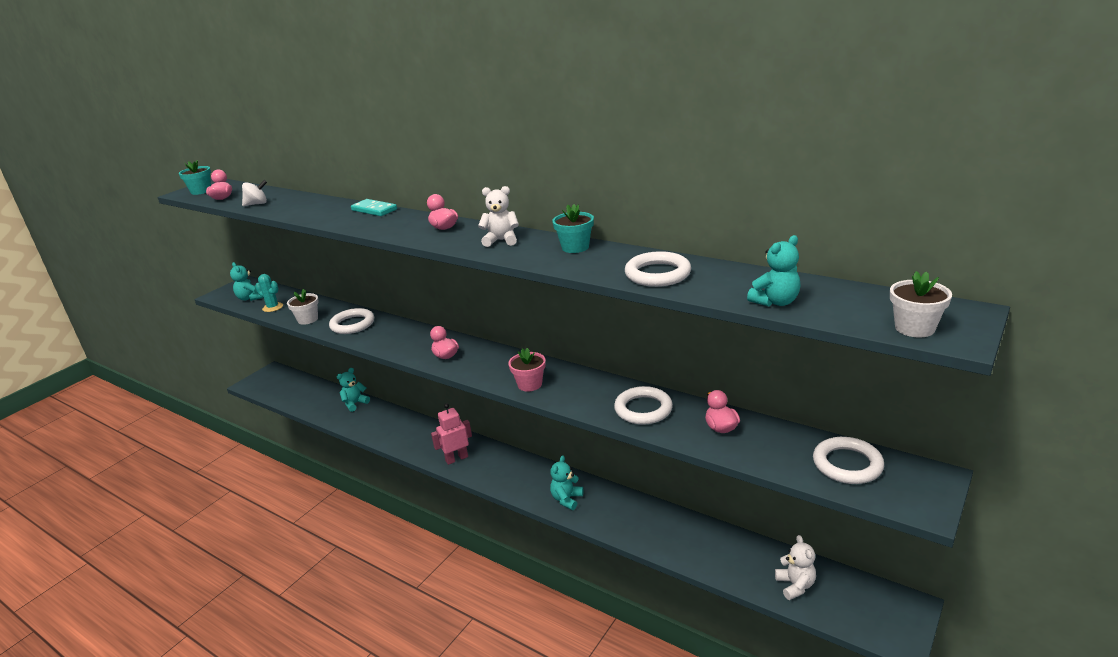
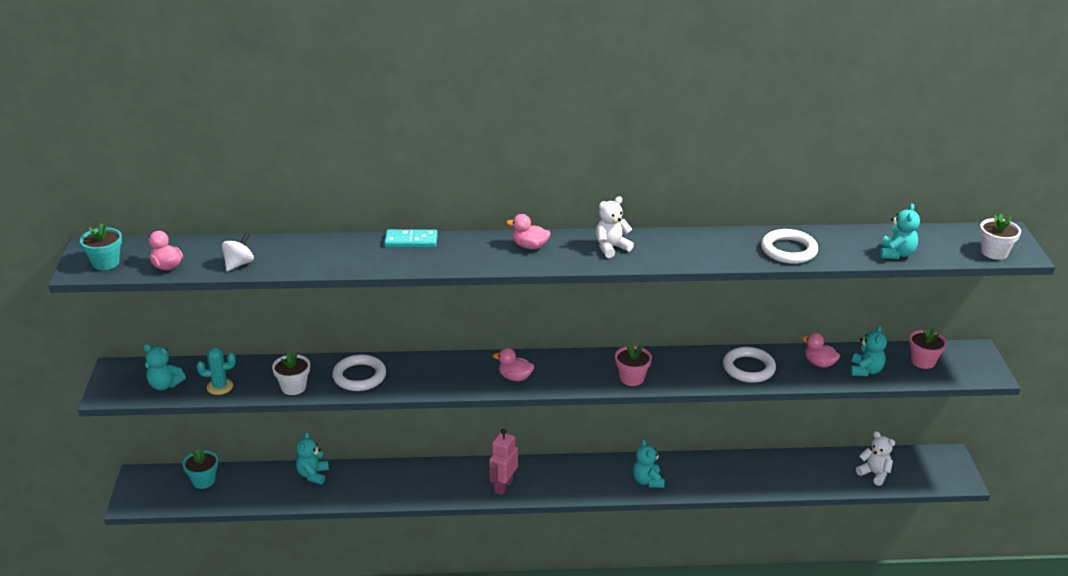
camera: 40 degrees left, 5 degrees up
(575, 247) = (687, 240): turquoise flower pot -> turquoise flower pot (203, 481)
(764, 451) = (865, 370): none -> turquoise teddy bear
(847, 464) = (923, 361): white ring -> pink flower pot

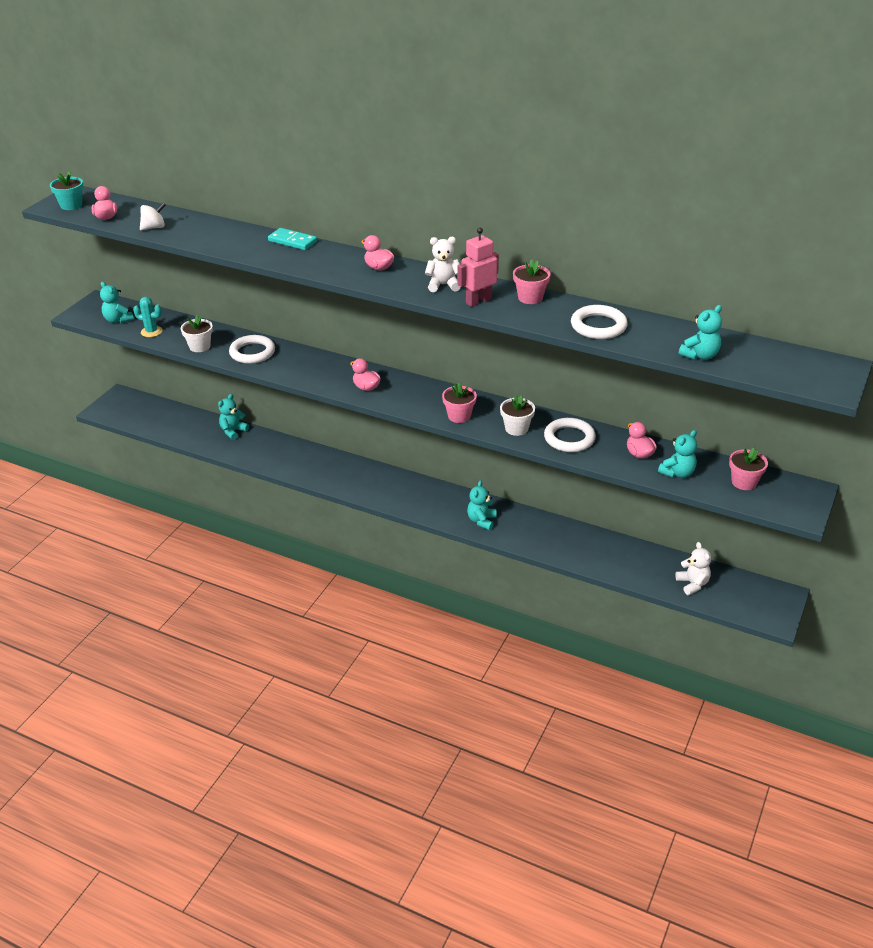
camera: 30 degrees right, 5 degrees up
(203, 481) = (158, 411): turquoise flower pot -> none
(503, 486) = (363, 486): pink robot -> pink robot (478, 301)
(702, 239) = (530, 298): none -> pink flower pot
(994, 252) = (805, 380): white flower pot -> white flower pot (516, 428)

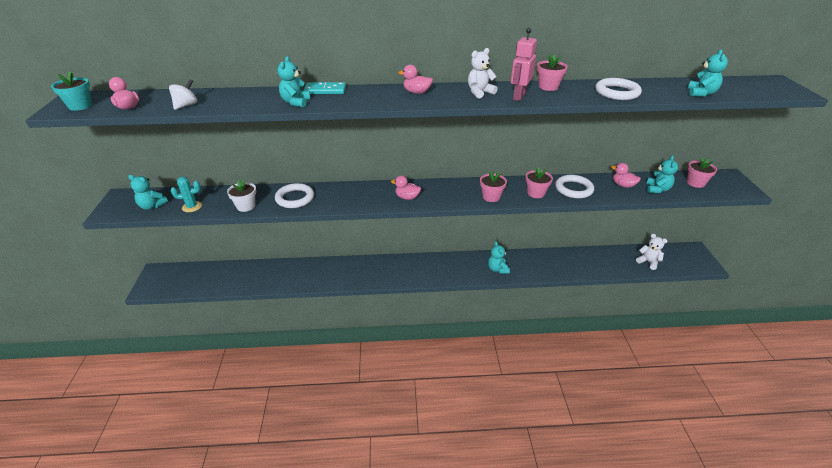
camera: 30 degrees left, 0 degrees up
(233, 431) = (273, 268): turquoise teddy bear -> turquoise teddy bear (296, 102)
(516, 428) = (536, 193): white flower pot -> pink flower pot

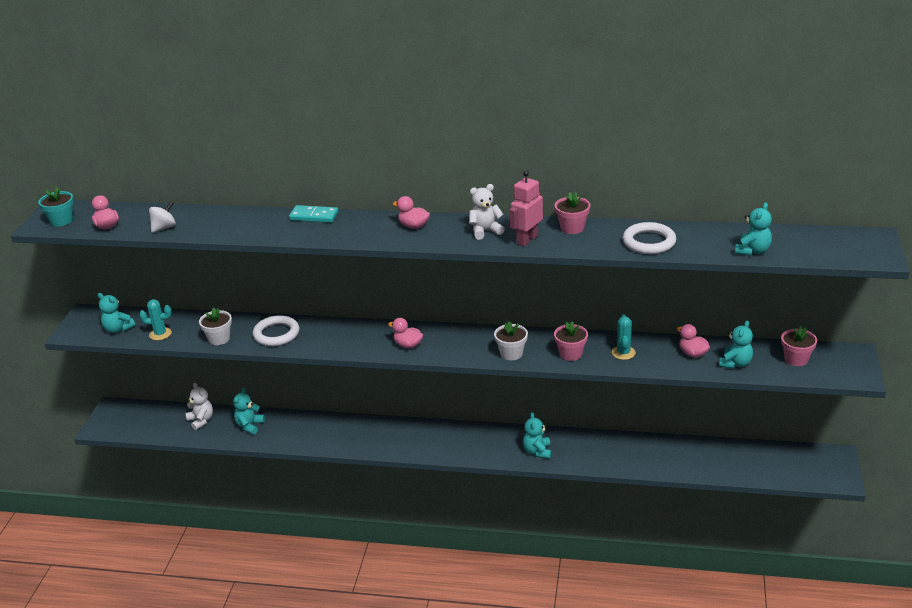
camera: 15 degrees right, 5 degrees down
(296, 102) = (276, 231): turquoise teddy bear -> turquoise teddy bear (249, 426)
(491, 197) = (511, 353): pink flower pot -> white flower pot
(573, 189) = (623, 353): white ring -> turquoise cactus
(648, 262) = (755, 465): white teddy bear -> white teddy bear (201, 420)

